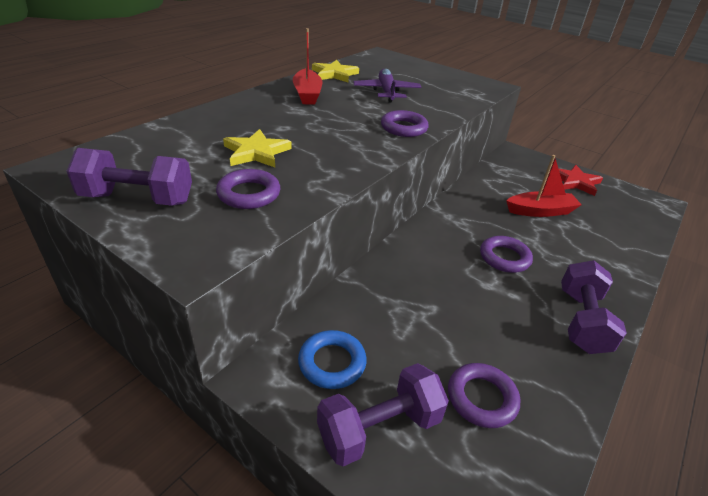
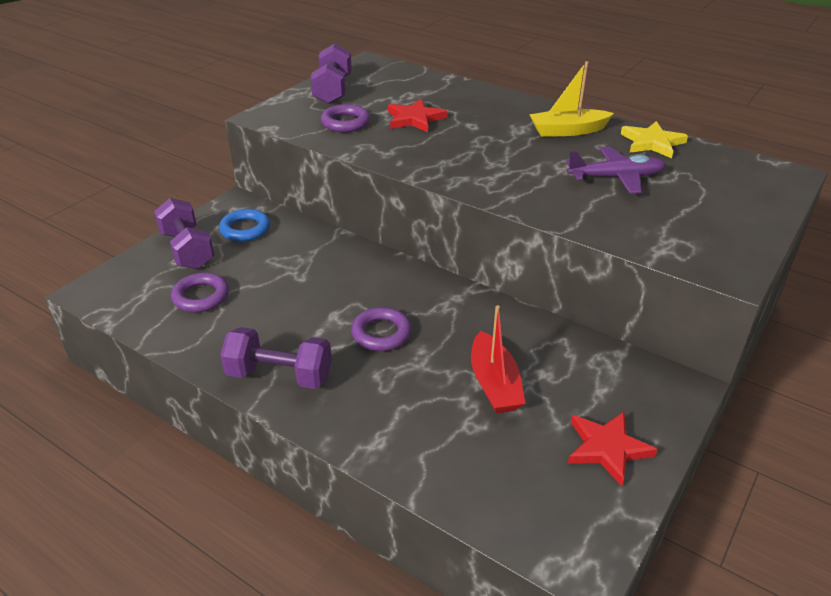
camera: 90 degrees right, 0 degrees up
(256, 152) = (415, 119): yellow star -> red star
(307, 94) = (567, 131): red boat -> yellow boat
(403, 128) = (505, 188): purple ring -> none

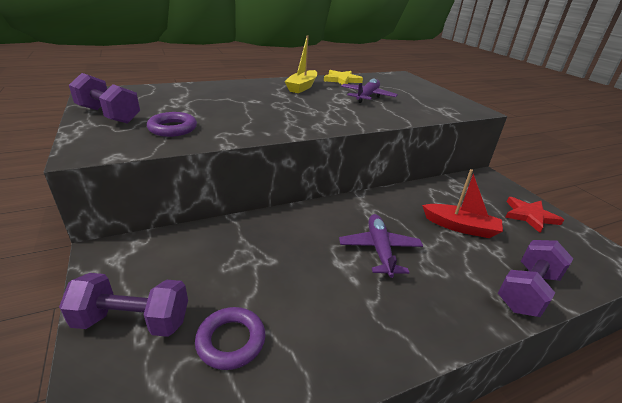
camera: 60 degrees left, 5 degrees down
(245, 229) = (156, 265): blue ring -> none
(279, 376) = (399, 327): purple dumbbell -> purple dumbbell (527, 291)
(381, 333) = (379, 249): purple ring -> purple plane
(415, 119) = (214, 109): red star -> none

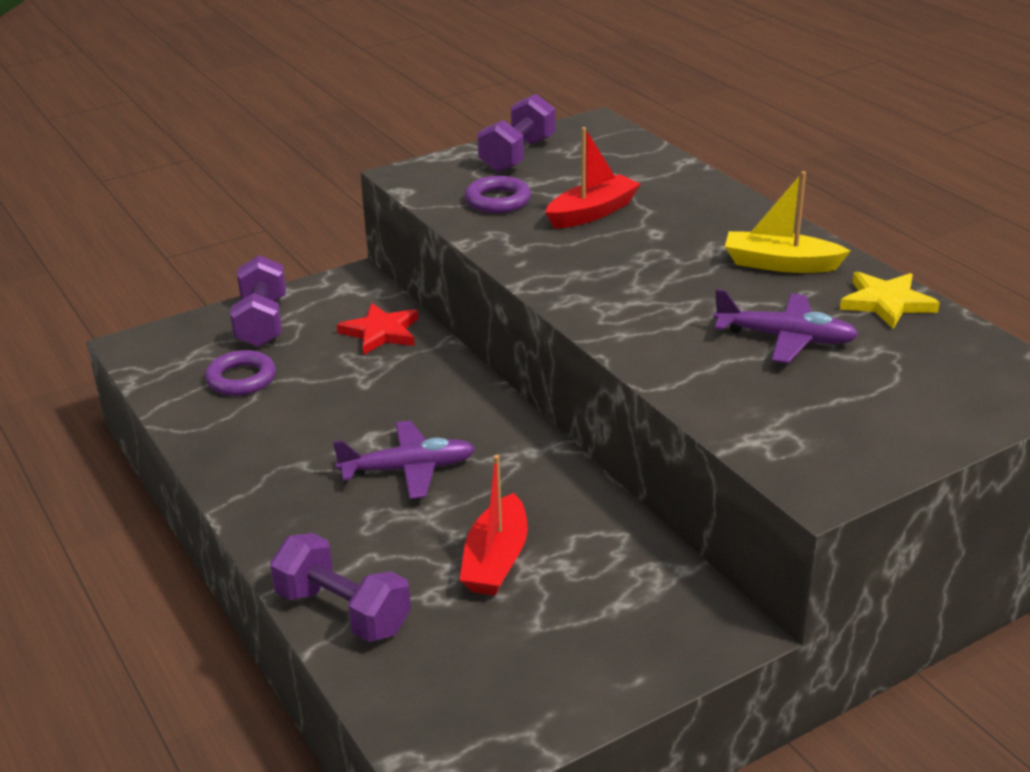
camera: 85 degrees right, 0 degrees up
(217, 109) = (592, 213): none -> red boat
(530, 216) = (572, 667): red star -> red star (381, 332)

